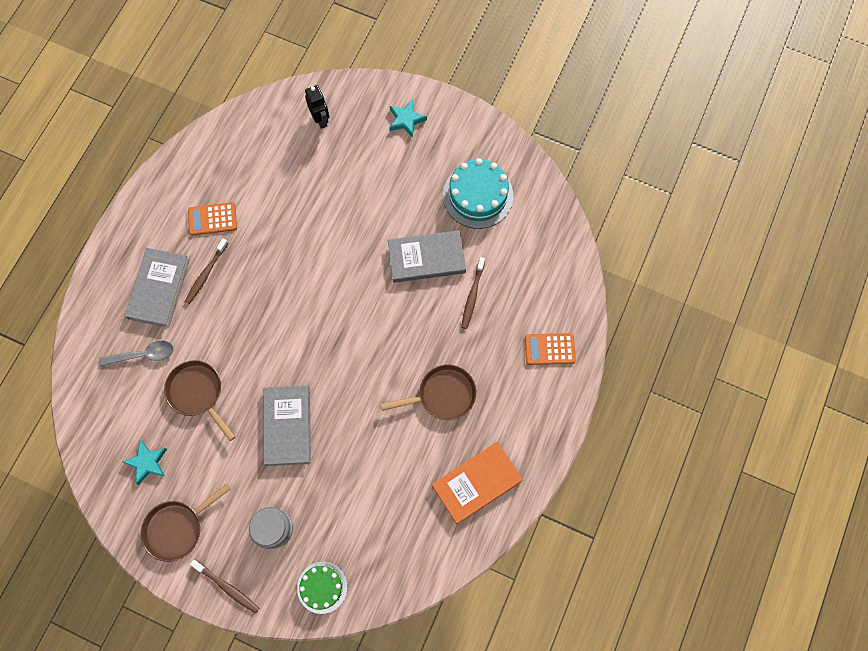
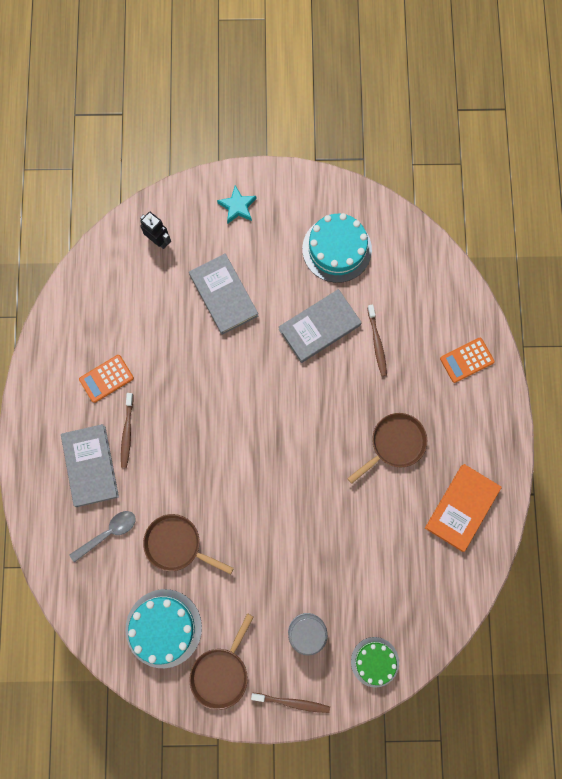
camera: 25 degrees left, 5 degrees up
(147, 462) = (163, 628): turquoise star -> turquoise cake
(287, 426) = (272, 536): grey book -> grey book (223, 295)

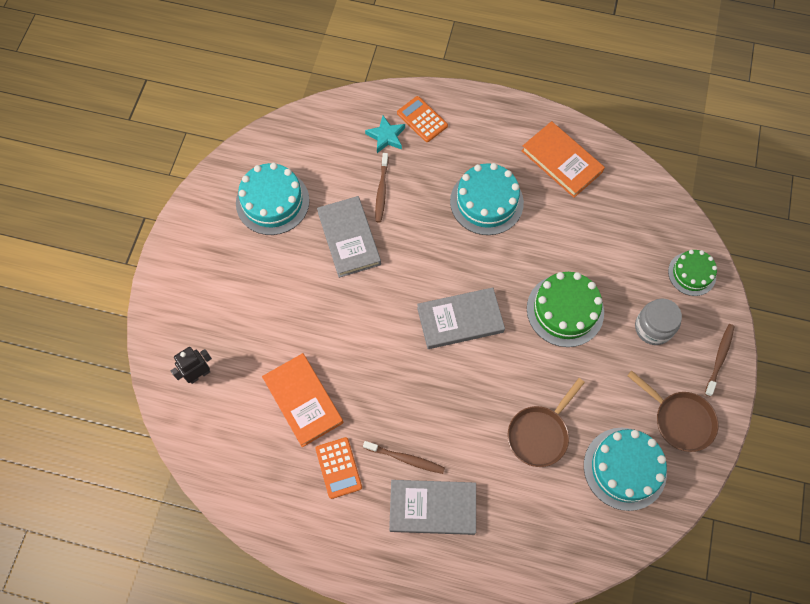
camera: 75 degrees left, 10 degrees down
(108, 533) = (512, 505): grey spoon -> none
(157, 332) = (303, 401): none -> orange book
(223, 295) = (284, 322): grey book -> grey book (460, 320)
(237, 206) = (191, 284): turquoise star -> turquoise star (386, 136)
(302, 543) = (565, 310): none -> green cake
(377, 343) = (381, 191): brown toothbrush -> brown toothbrush turned 90 degrees clockwise
(394, 444) = (486, 202): brown pan -> turquoise cake
(466, 360) = (422, 119): orange calculator -> orange calculator turned 150 degrees clockwise

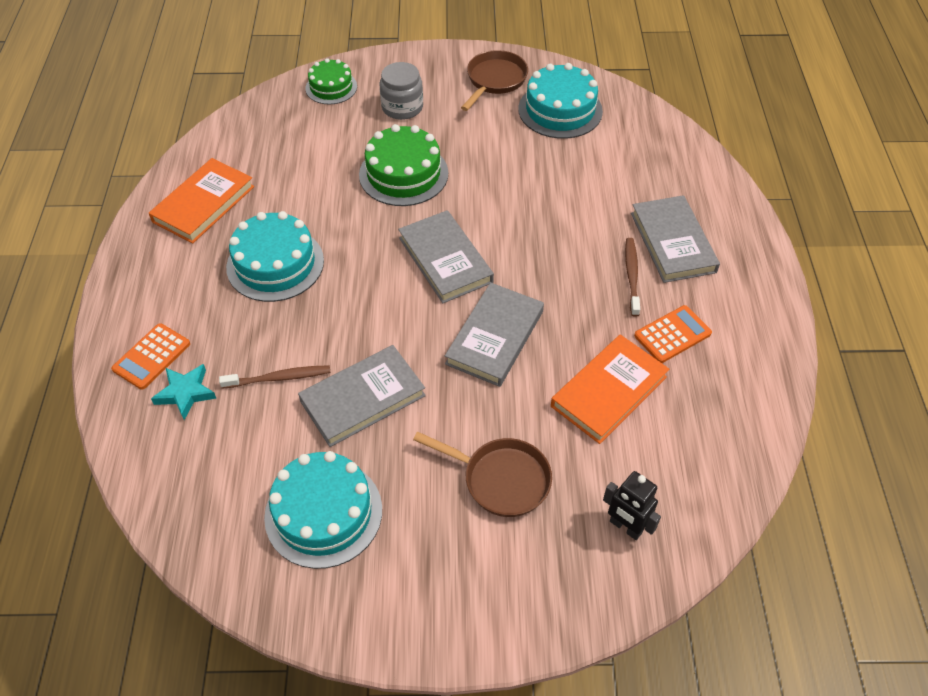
camera: 105 degrees left, 15 degrees down
(374, 336) = (495, 337): none -> grey book
(540, 434) = (553, 173): brown pan -> brown pan (501, 479)
(719, 358) = (420, 61): brown toothbrush -> none

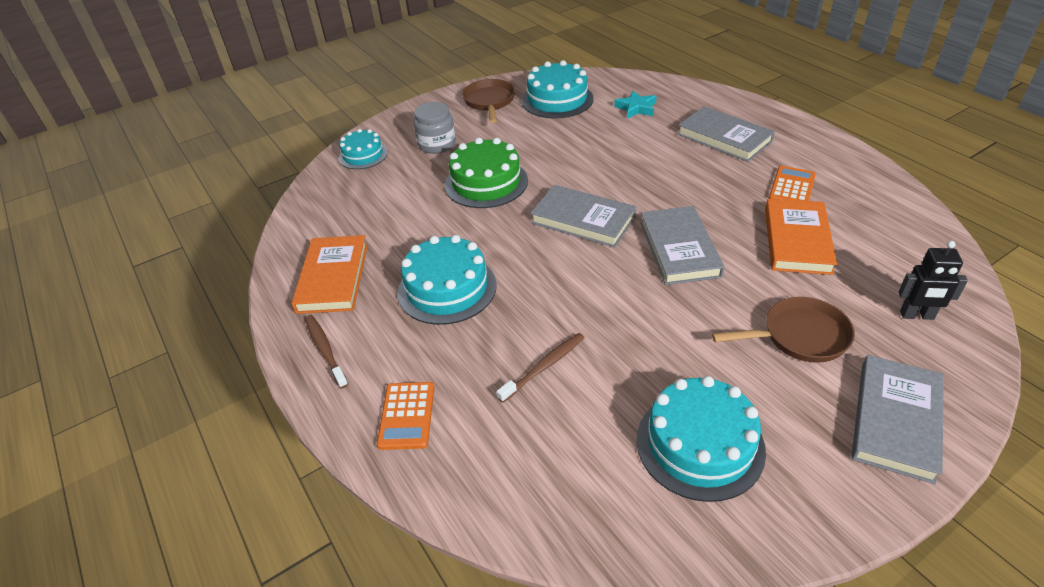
camera: 30 degrees left, 10 degrees down
(185, 393) = (472, 426): turquoise star -> turquoise star (636, 108)
(331, 87) = (363, 155): green cake -> turquoise cake
(362, 398) = (630, 342): grey book -> grey book (895, 420)
(632, 276) = (723, 167): brown toothbrush -> brown toothbrush (325, 350)

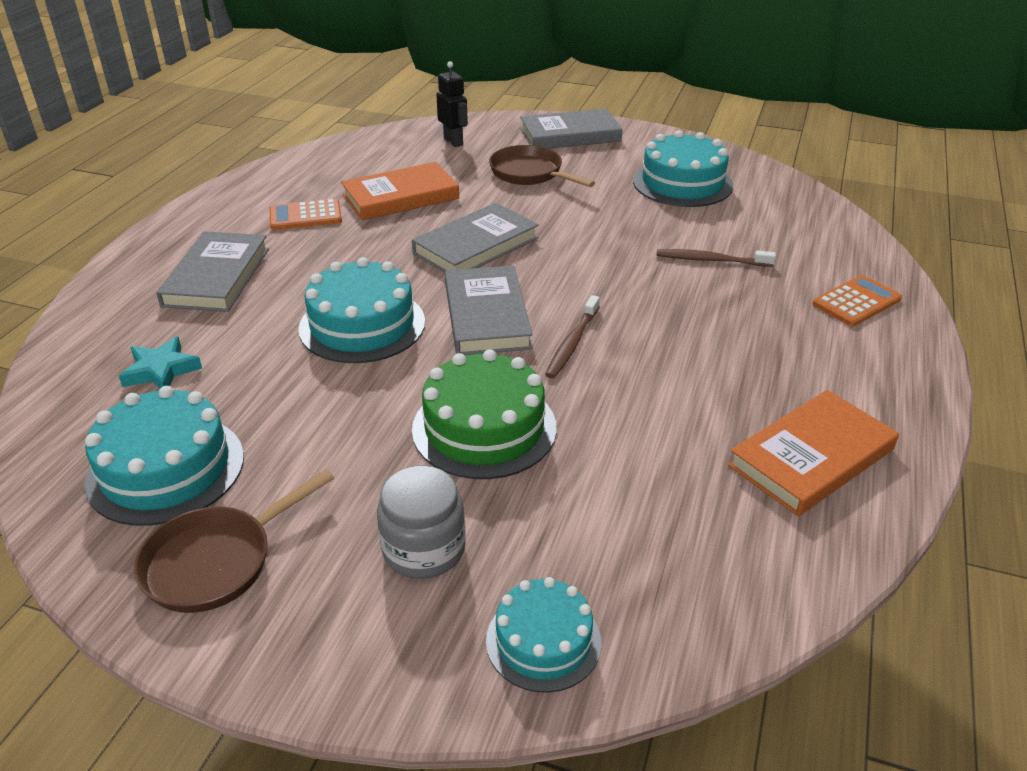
camera: 130 degrees left, 5 degrees down
(325, 350) = (887, 391): brown toothbrush -> brown toothbrush (572, 343)
(447, 288) = (704, 356): turquoise cake -> turquoise cake (362, 325)

